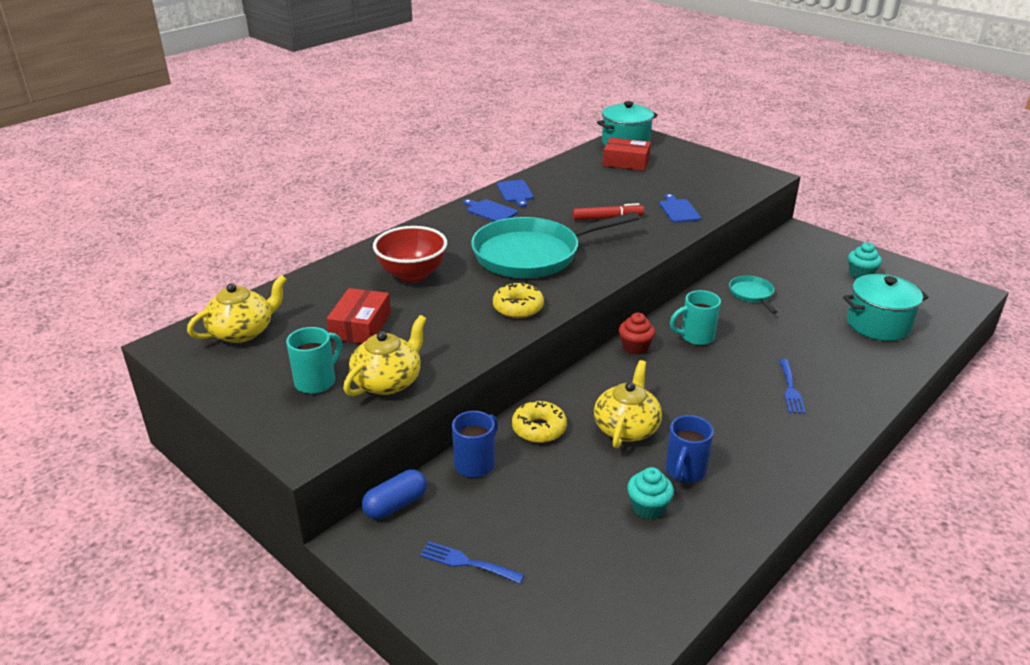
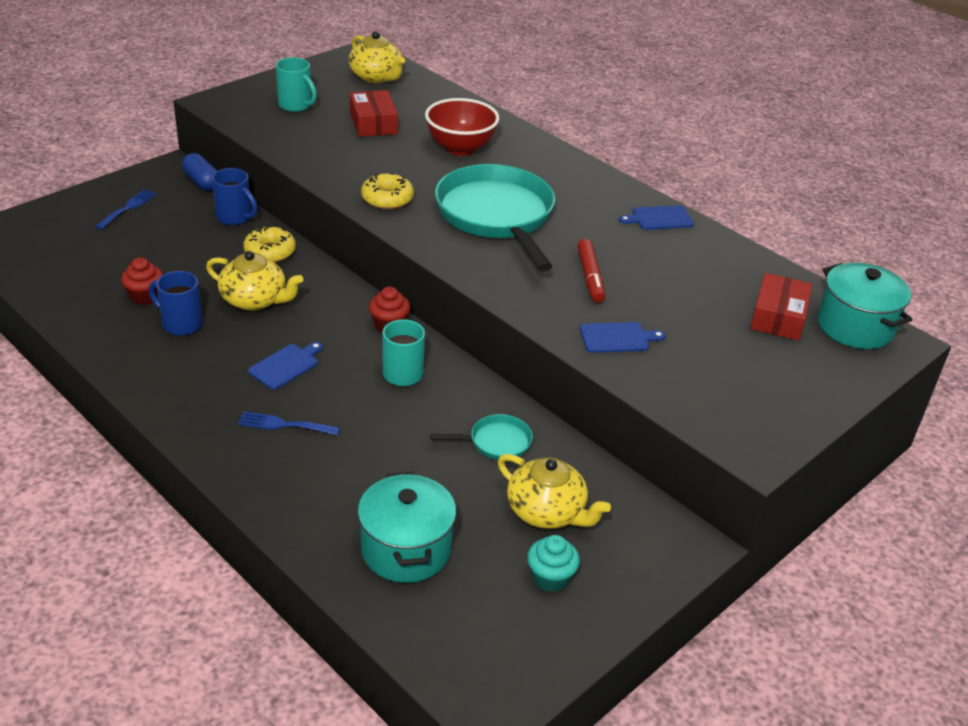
camera: 90 degrees right, 5 degrees up
(360, 326) = (373, 123): red box -> red box turned 60 degrees clockwise
(388, 381) = (286, 133): yellow teapot -> yellow teapot (547, 512)
(490, 211) = (606, 198): blue cutting board -> blue cutting board (286, 365)
(648, 507) = (145, 296): turquoise cupcake -> red cupcake

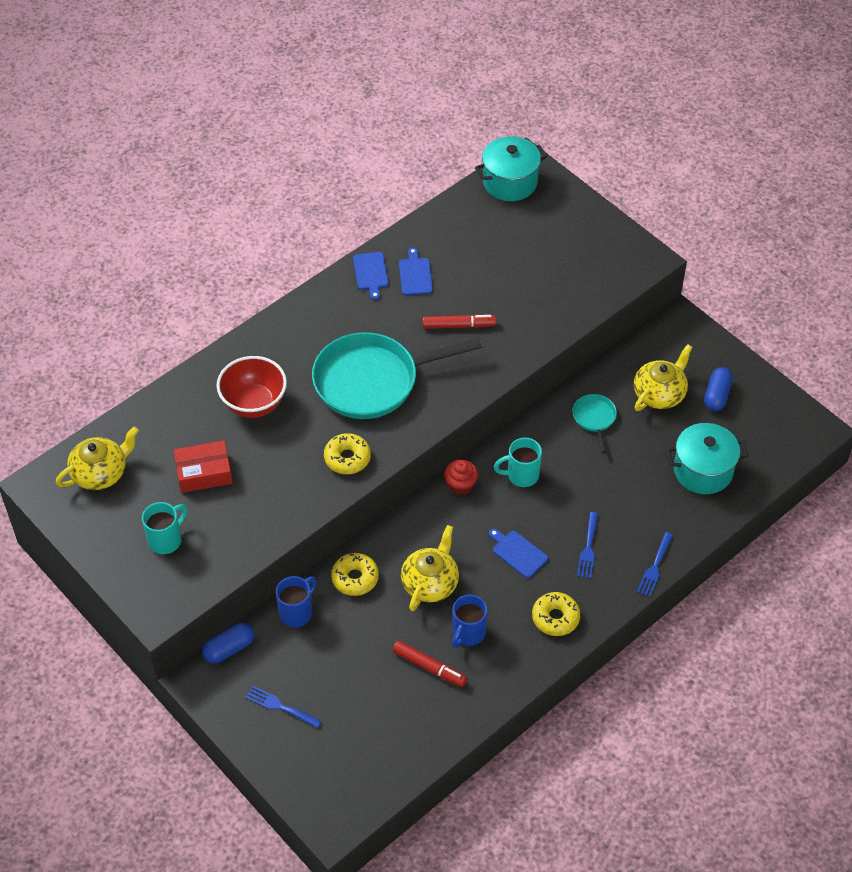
camera: 85 degrees left, 15 degrees up
(145, 296) = (429, 667): red cupcake -> red marker
(185, 391) = (555, 618): none -> yellow donut
(244, 486) = (655, 567): none -> blue fork
(550, 578) = (716, 395): turquoise cupcake -> blue capsule
(617, 338) = (535, 316): blue cutting board -> blue cutting board (415, 275)
(778, 317) = (501, 222): red box -> none

